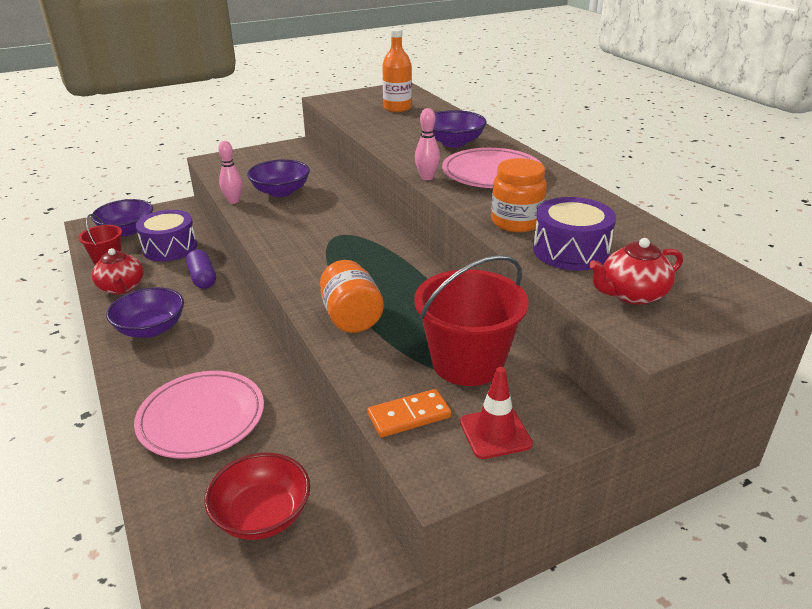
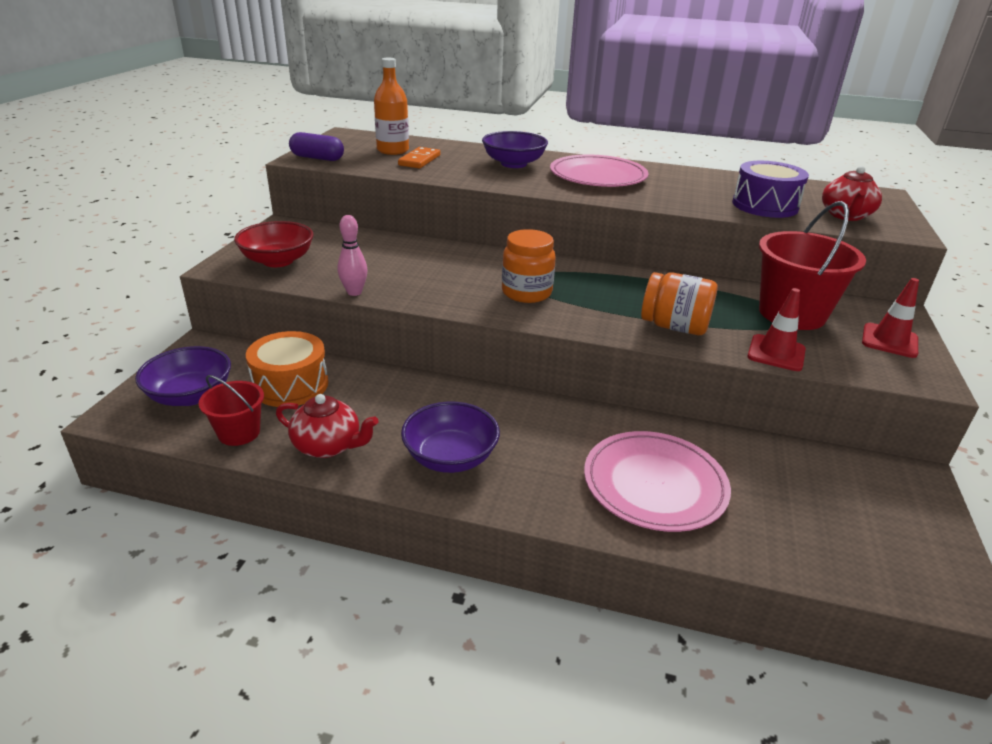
camera: 50 degrees left, 0 degrees up
(170, 248) = (290, 385): purple drum -> orange drum
(202, 278) = (395, 391): purple capsule -> purple capsule (317, 158)
(262, 515) = (827, 504): red bowl -> red bowl (278, 261)
(281, 192) = (380, 267): purple bowl -> none
(372, 377) = (776, 353): none -> red traffic cone
(409, 416) = (843, 360): orange domino -> orange domino (419, 160)
(427, 177) = (567, 193): pink bowling pin -> none
(516, 222) = (697, 201): orange jar -> orange jar (526, 293)

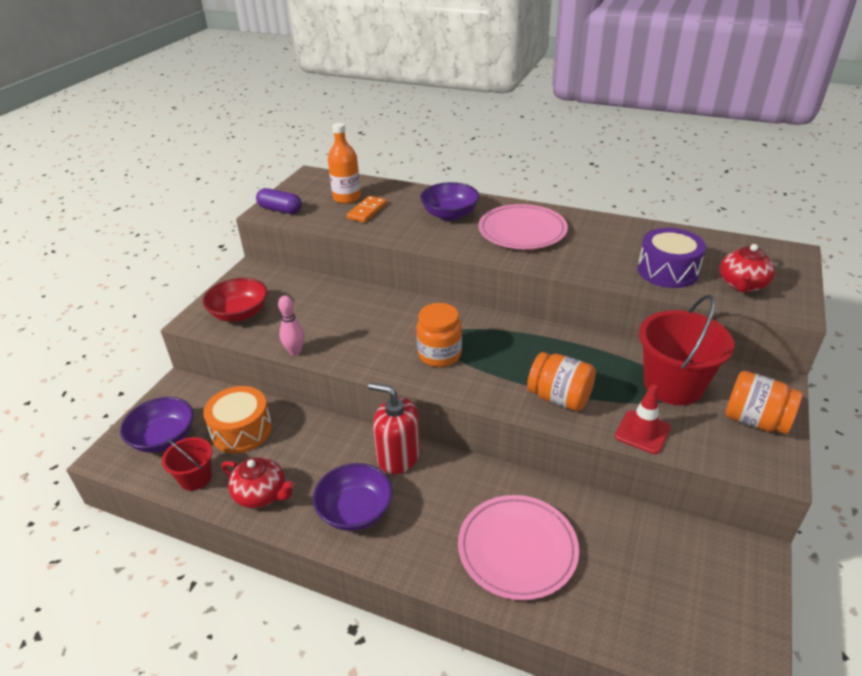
camera: 10 degrees right, 5 degrees up
(489, 403) = (398, 456): none -> red soap dispenser
(889, 341) = (755, 420): red traffic cone -> orange jar

